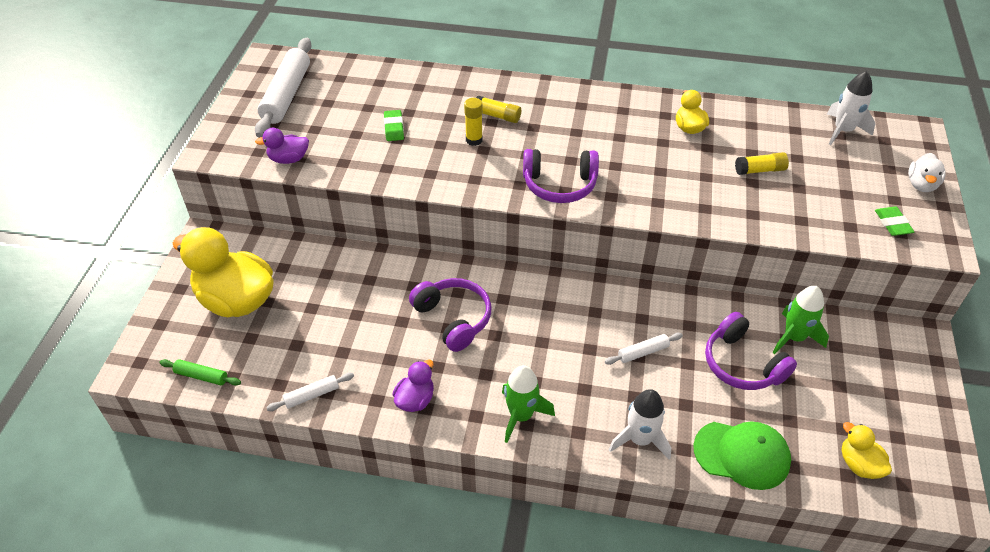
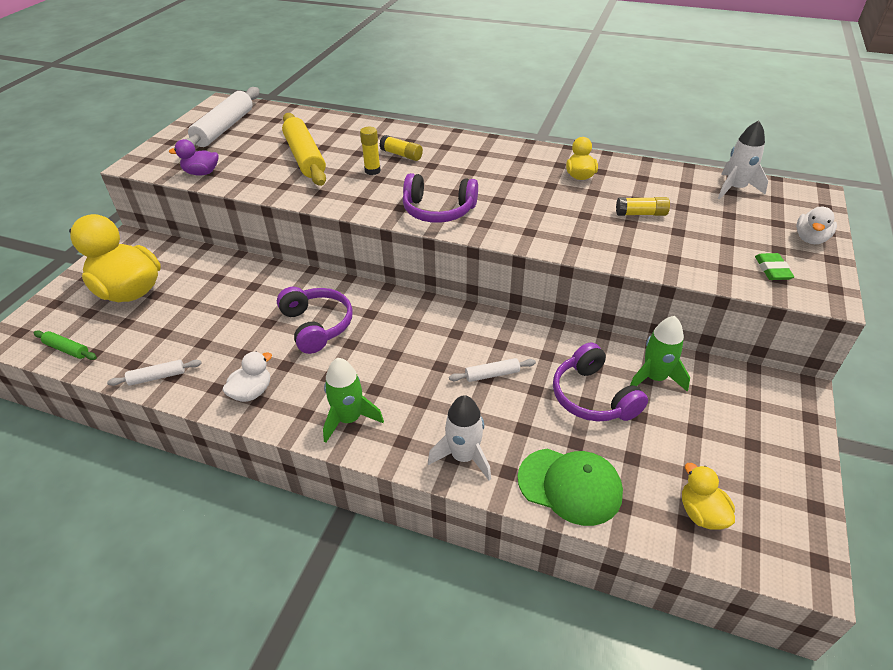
camera: 10 degrees right, 5 degrees down
(394, 128) = (304, 157): green eraser -> yellow rolling pin
(415, 400) = (252, 392): purple duck -> white duck

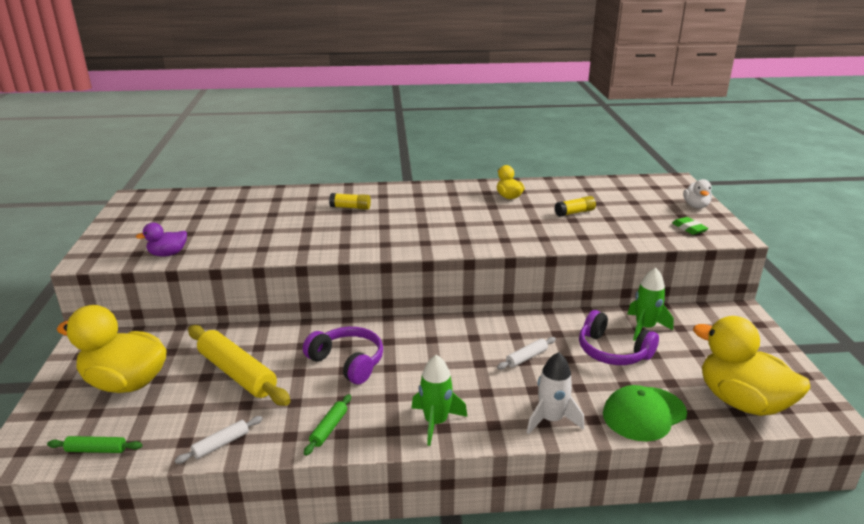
camera: 25 degrees left, 15 degrees down
(224, 128) = (157, 216): white rolling pin -> none
(252, 392) = (329, 429): white duck -> green rolling pin
(304, 157) = (262, 224): yellow rolling pin -> yellow rolling pin (237, 373)
(372, 171) = (335, 223): yellow glue stick -> none
(438, 210) = (419, 240): purple headphones -> none
(570, 486) = (644, 414): green cap -> green cap turned 150 degrees clockwise
(701, 513) = (742, 402): yellow duck -> yellow duck, size x2.09
(735, 189) = (623, 185): white rocket -> none

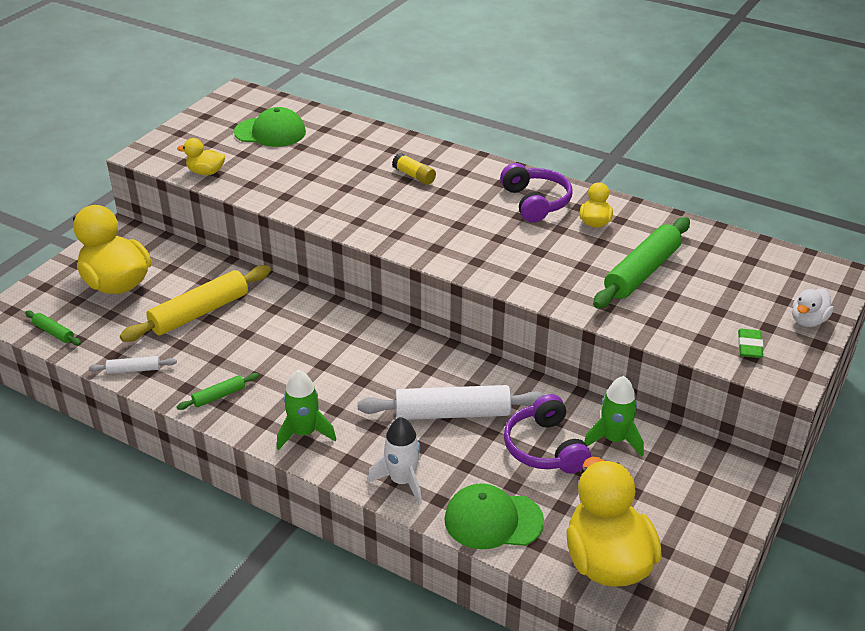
camera: 35 degrees right, 10 degrees up
(168, 254) = (206, 172): purple duck -> yellow duck
(196, 213) = (270, 132): none -> green cap
(237, 373) = (199, 312): yellow rolling pin -> yellow rolling pin turned 60 degrees clockwise
(347, 362) = (293, 343): purple headphones -> purple headphones (535, 202)
(526, 357) = (452, 413): white rolling pin -> white rolling pin, size x2.11
(574, 212) = (641, 272): yellow glue stick -> green rolling pin

